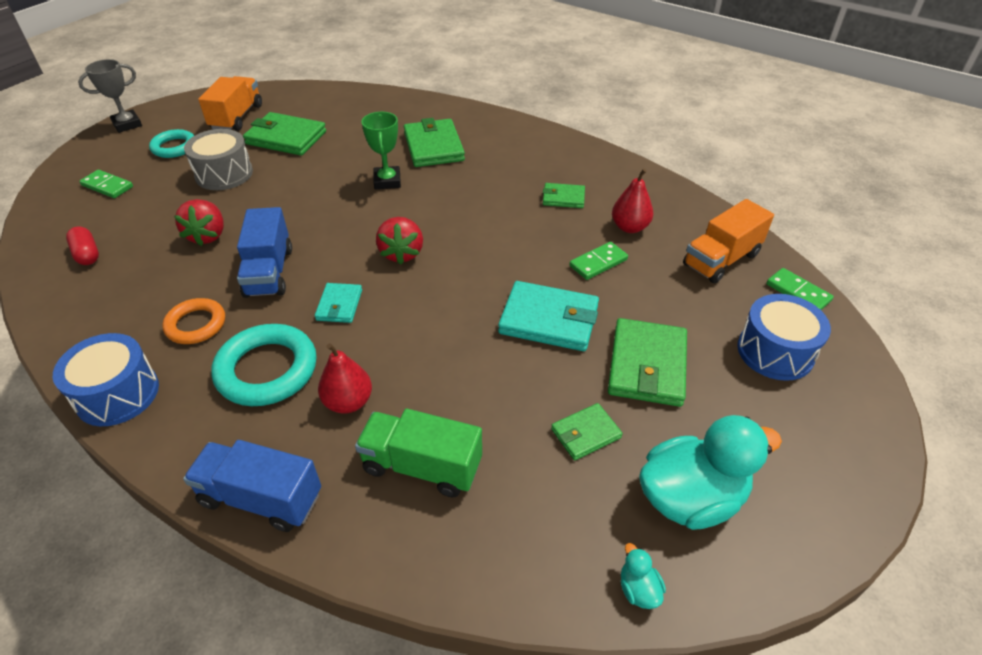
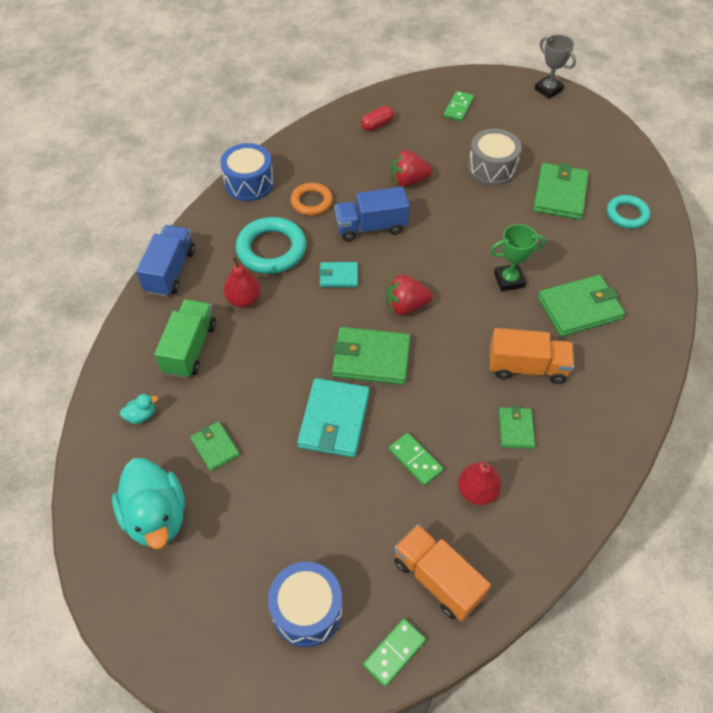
camera: 85 degrees right, 10 degrees up
(174, 147) = (522, 127): turquoise ring -> turquoise ring (627, 214)
(237, 117) = (583, 153): orange truck -> orange truck (527, 367)
(638, 589) = (92, 477): turquoise duck -> turquoise duck (141, 415)
(647, 365) = (285, 495): green wallet -> green wallet (371, 358)

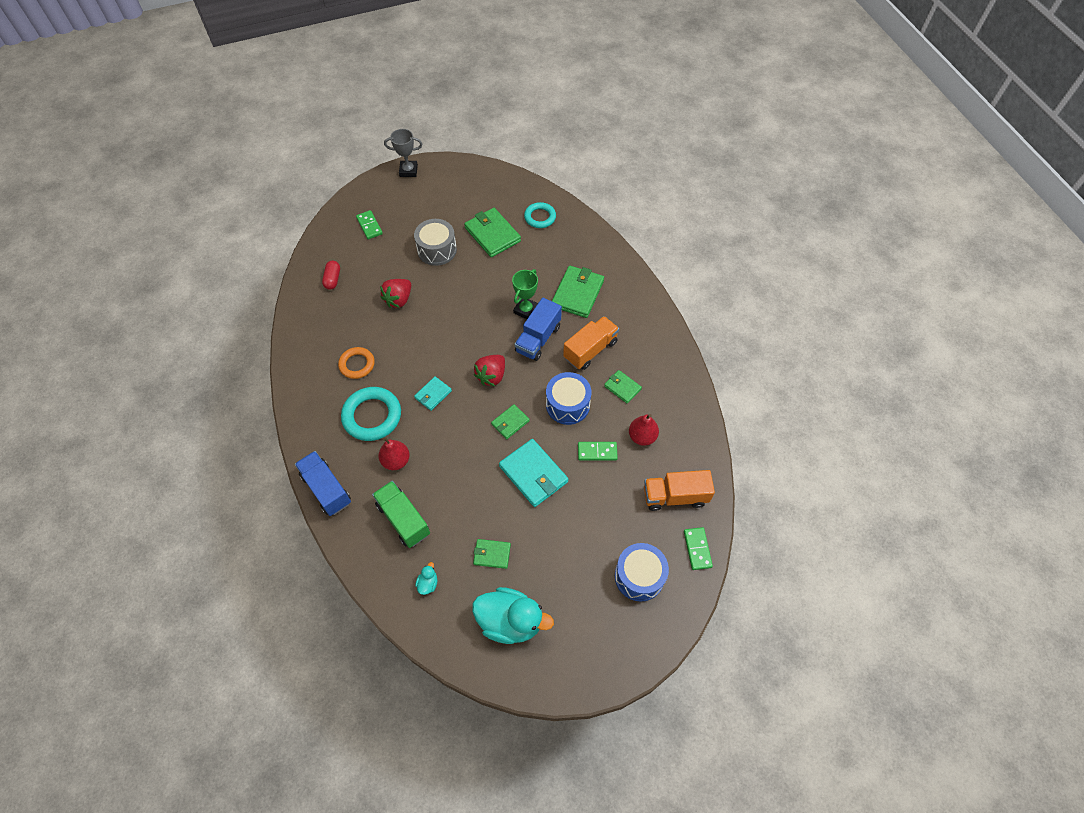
camera: 50 degrees left, 5 degrees up
(249, 183) = (300, 388): blue drum -> blue drum (567, 405)
(371, 227) = (413, 348): blue truck -> blue truck (538, 339)
(371, 358) = (510, 422): green wallet -> green wallet, size x0.56

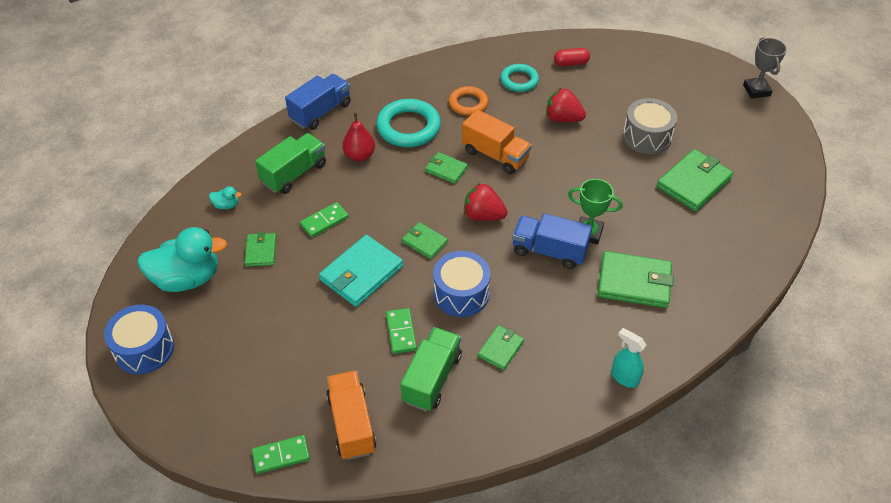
camera: 80 degrees right, 10 degrees down
(369, 226) = (656, 75): green domino -> green domino (324, 221)
(433, 394) = (446, 169): turquoise wallet -> green wallet
(510, 621) = (187, 278): turquoise duck -> turquoise duck turned 105 degrees counterclockwise
(540, 217) = (745, 225): turquoise ring -> turquoise ring (519, 80)
(590, 350) = (548, 307): orange truck -> orange truck (495, 155)
(639, 576) = (242, 394): blue drum -> blue drum (144, 349)
(642, 436) = (432, 378): red pear -> green truck
(656, 319) = (624, 377): none -> turquoise spray bottle

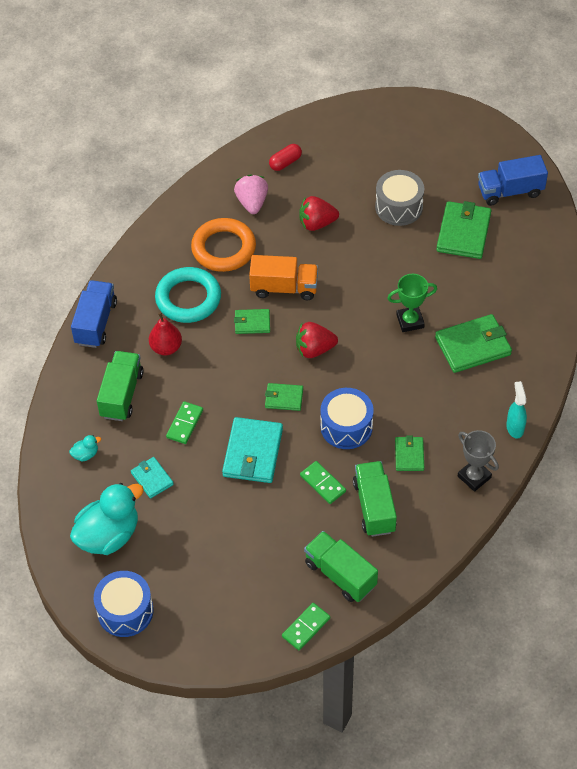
camera: 30 degrees left, 5 degrees up
(261, 251) = (152, 479): green wallet -> turquoise wallet
(351, 424) = (340, 574): orange truck -> green truck
(468, 103) = (223, 248): orange ring -> orange ring, size x1.59
(519, 80) = (252, 203): turquoise ring -> pink strawberry
(549, 251) = (390, 353): blue truck -> blue truck (510, 191)
(624, 377) = (515, 427): turquoise spray bottle -> turquoise spray bottle turned 75 degrees clockwise
(756, 90) = (460, 116): grey trophy -> grey trophy (474, 477)

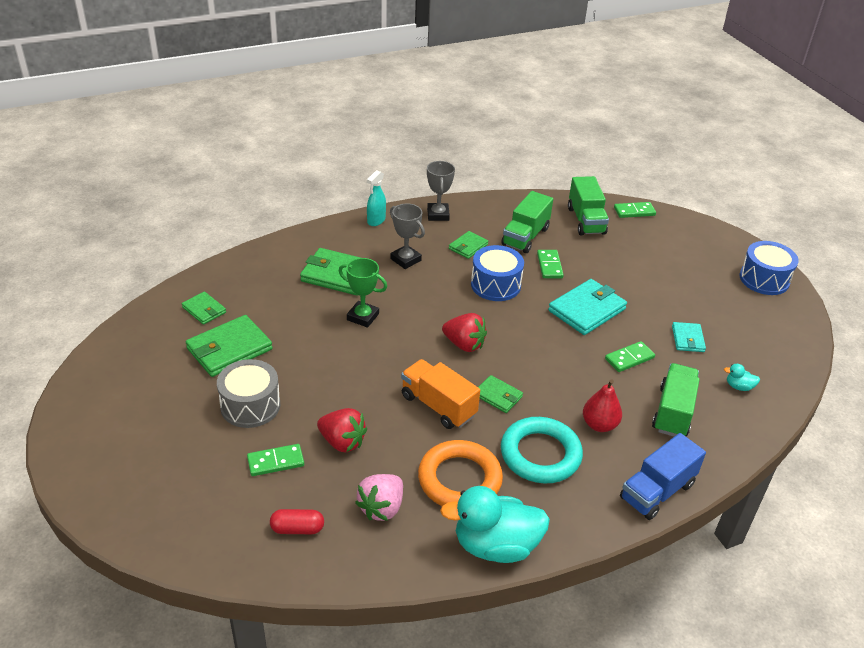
camera: 145 degrees left, 15 degrees down
(109, 535) = (751, 325): turquoise duck -> turquoise duck (495, 546)
(122, 394) = (673, 412): green truck -> green truck turned 150 degrees clockwise
(284, 398) = (526, 328): green wallet -> green wallet (204, 310)
(341, 186) = (275, 462): none -> green domino
(442, 401) = (405, 260): none -> grey trophy
(510, 191) = (142, 354): blue truck -> none

